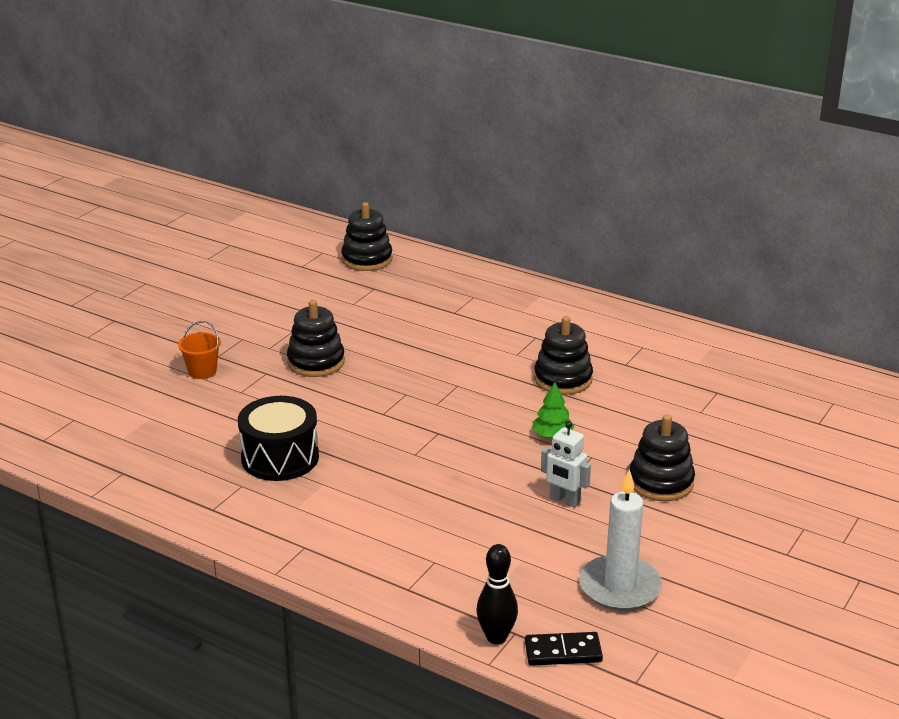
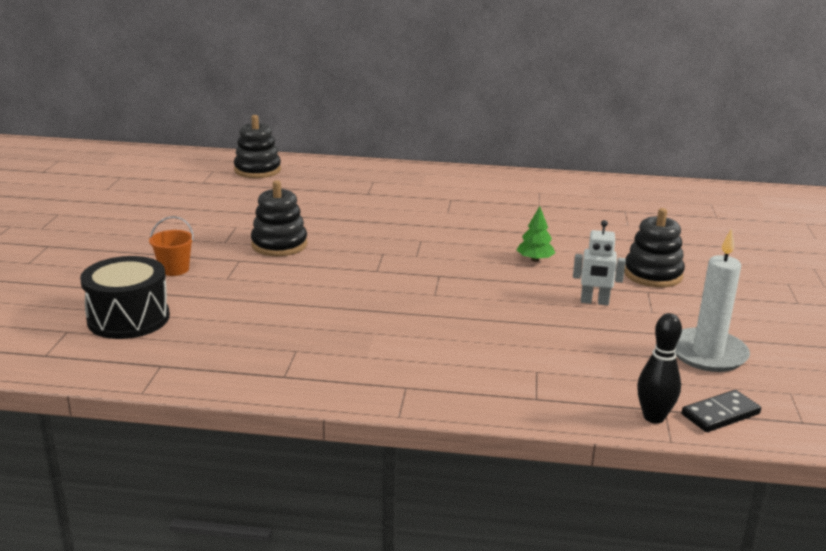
camera: 25 degrees left, 5 degrees down
(280, 458) = (313, 321): black drum -> black drum (128, 318)
(563, 379) = (502, 222): black stacking toy -> none

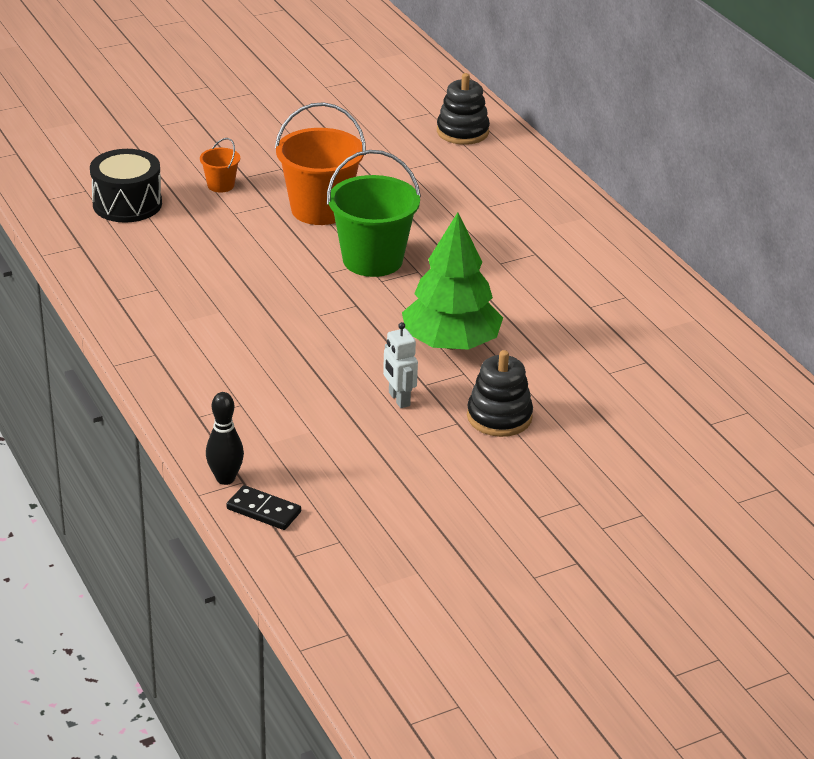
camera: 55 degrees right, 10 degrees up
(279, 245) = (320, 209): black stacking toy -> orange bucket
(382, 249) = (372, 260): none -> green bucket
(535, 260) = (450, 343): green tree -> green tree, size x2.38
(707, 354) = (365, 483): white candle -> none

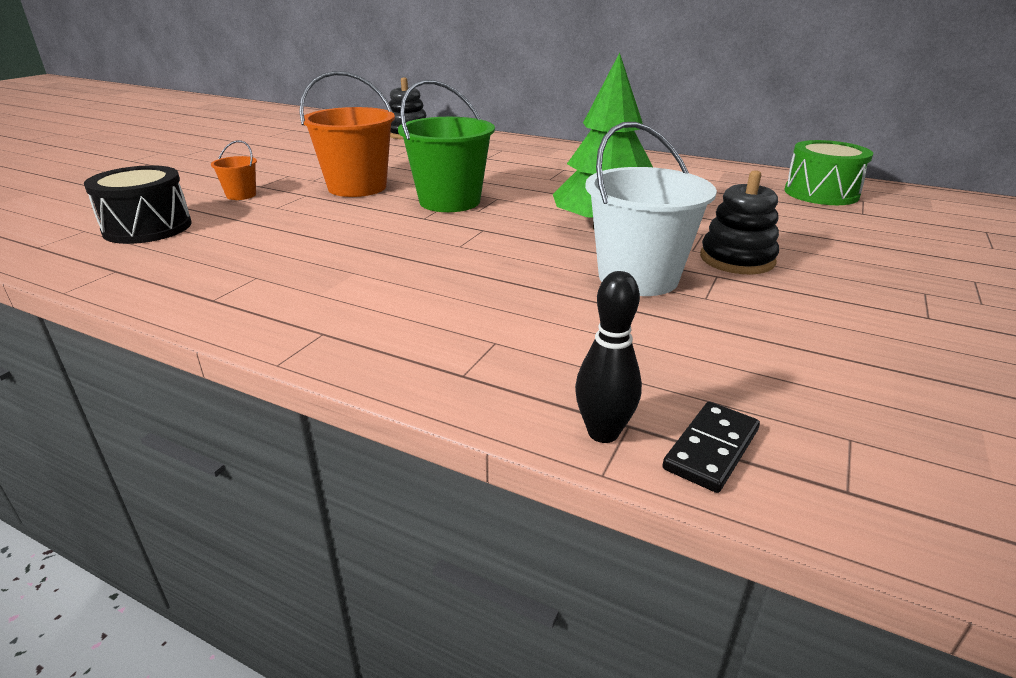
camera: 35 degrees left, 5 degrees down
(263, 510) = (711, 449): black domino -> black domino turned 45 degrees counterclockwise
(399, 399) = (638, 277): white robot -> white bucket
(725, 387) = (821, 193): none -> green drum

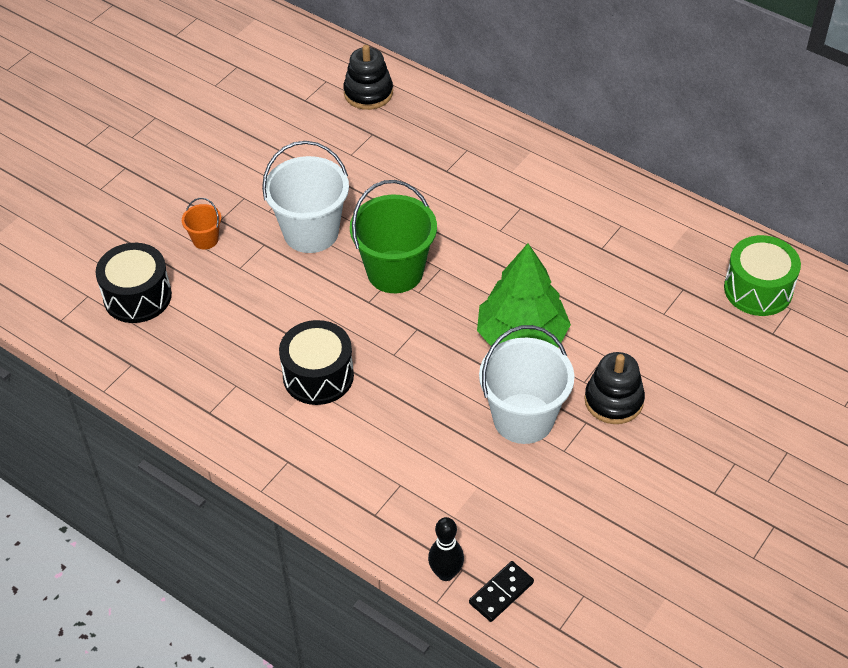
camera: 10 degrees right, 20 degrees up
(357, 187) = (311, 232): orange bucket -> white bucket
(367, 264) = (318, 376): none -> black drum

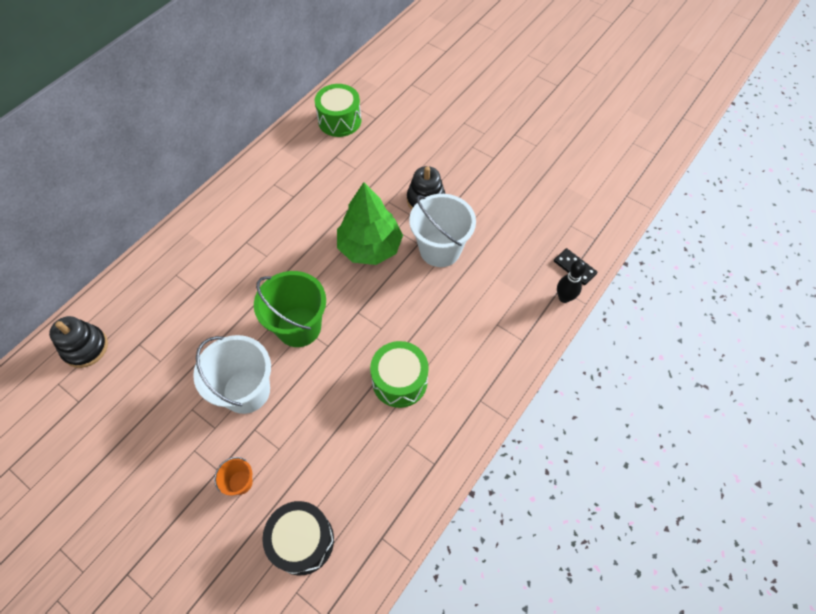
camera: 90 degrees left, 10 degrees up
(318, 376) = (399, 381): black drum -> green drum

